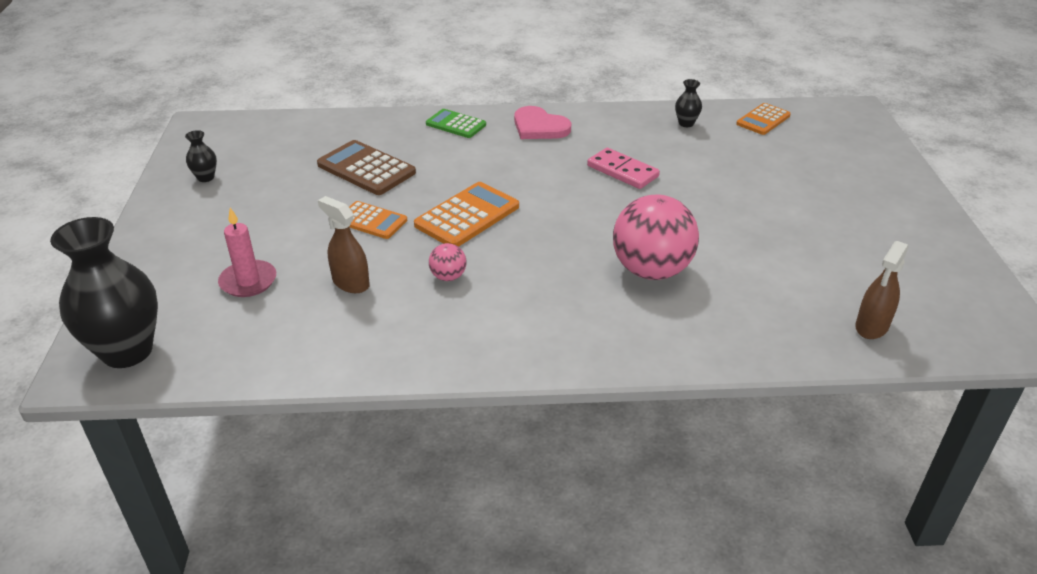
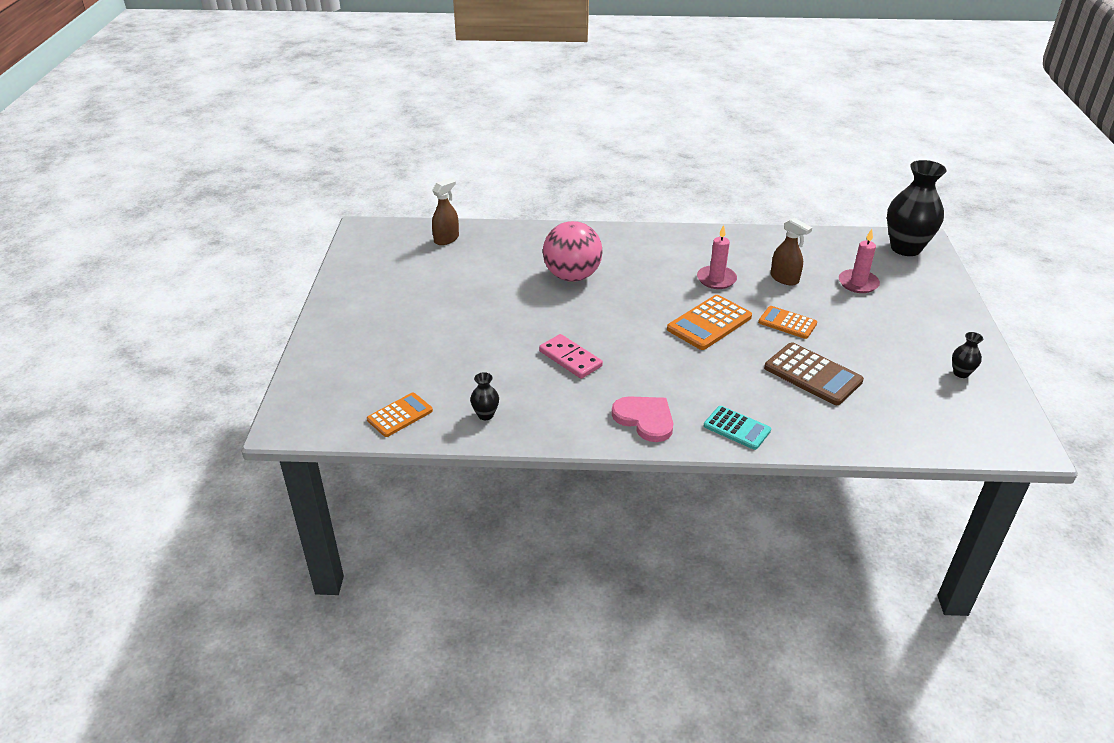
camera: 175 degrees left, 0 degrees up
(448, 277) = (716, 279): pink ball -> pink candle
(456, 124) = (737, 428): green calculator -> turquoise calculator

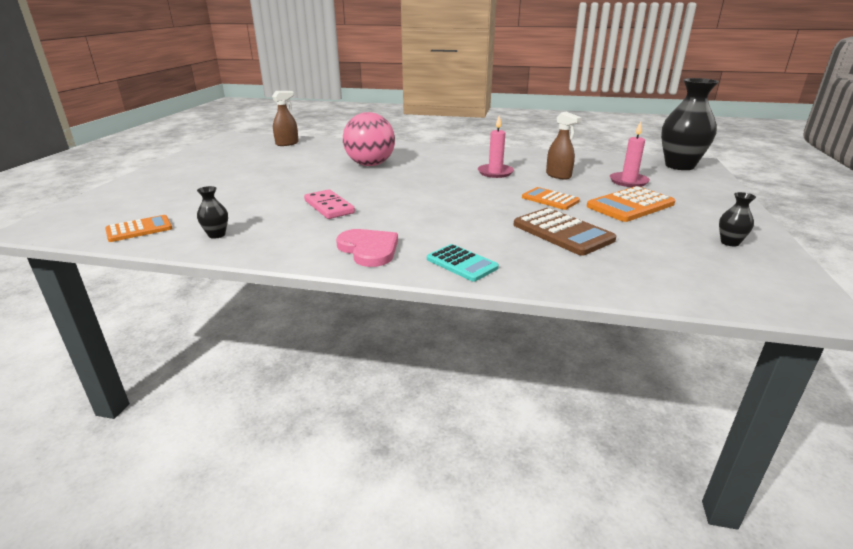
camera: 10 degrees right, 10 degrees down
(709, 323) = (474, 195): orange calculator -> orange calculator (630, 205)

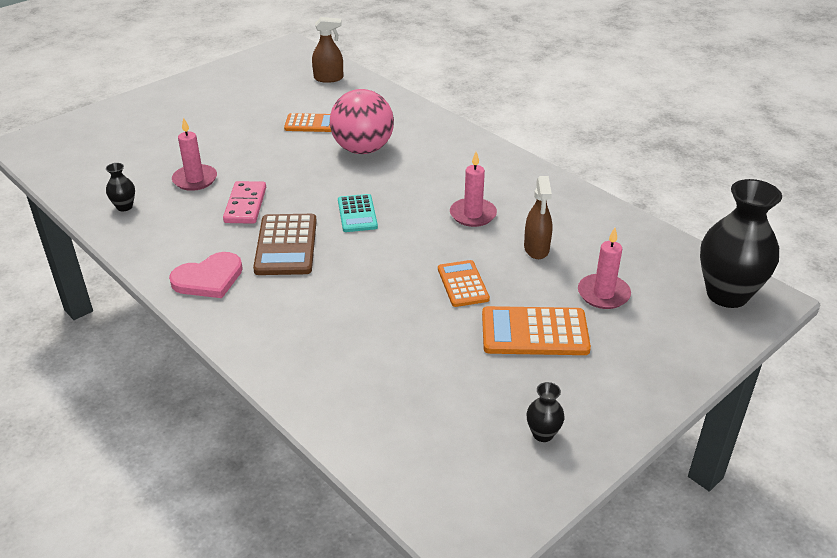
camera: 35 degrees right, 10 degrees up
(139, 229) = (82, 175): orange calculator -> orange calculator (310, 123)
(261, 206) = (195, 179): none -> pink candle
(369, 249) = (208, 278): pink heart -> pink heart turned 60 degrees clockwise
(462, 263) = (255, 331): turquoise calculator -> turquoise calculator (357, 214)
(562, 232) = (398, 337): brown calculator -> brown calculator (286, 245)

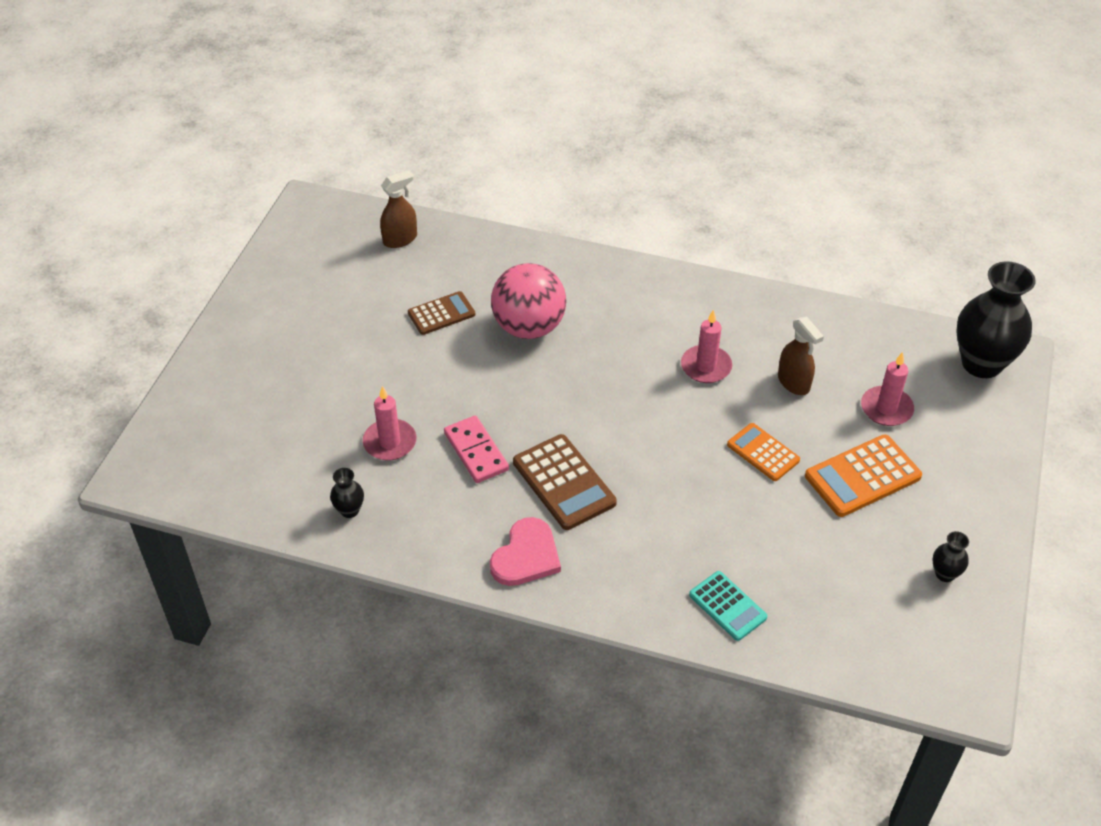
camera: 30 degrees left, 10 degrees up
(310, 123) = (441, 314): orange calculator -> brown calculator
(357, 214) = (597, 413): turquoise calculator -> turquoise calculator (727, 606)

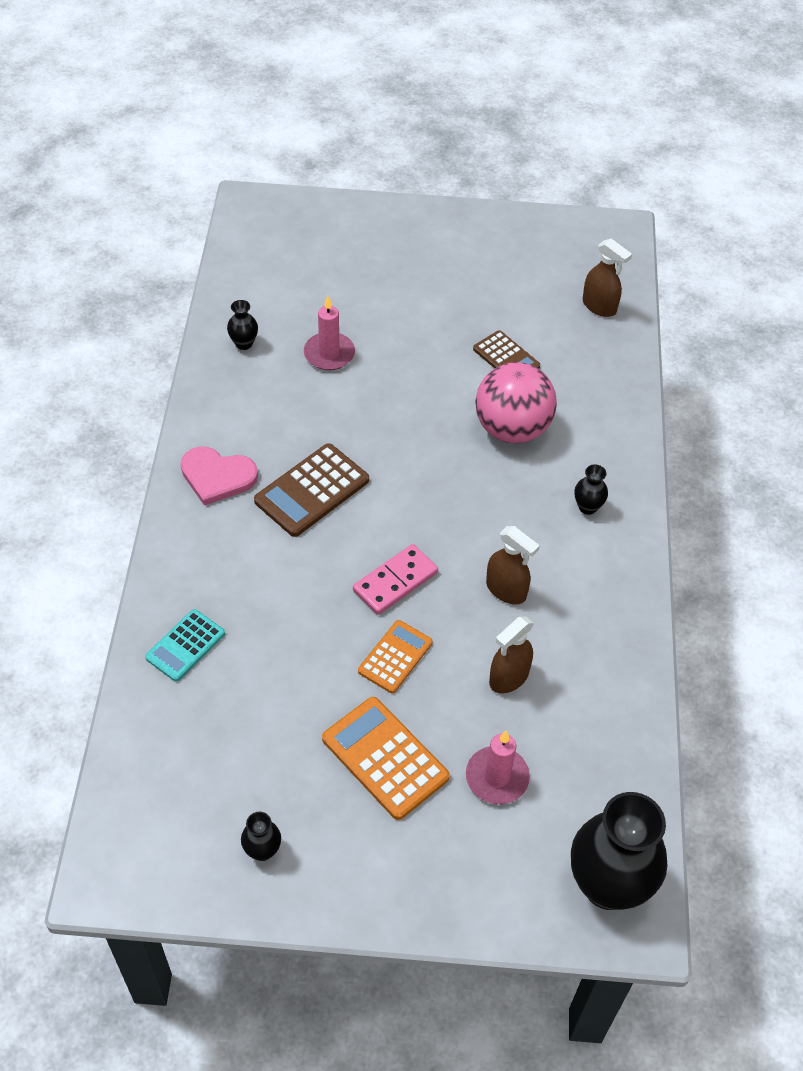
camera: 75 degrees right, 5 degrees up
(476, 452) = (334, 417): pink domino -> pink domino (395, 581)
(629, 297) = (587, 507): none -> black vase
(706, 366) = (506, 590): pink candle -> brown spray bottle

